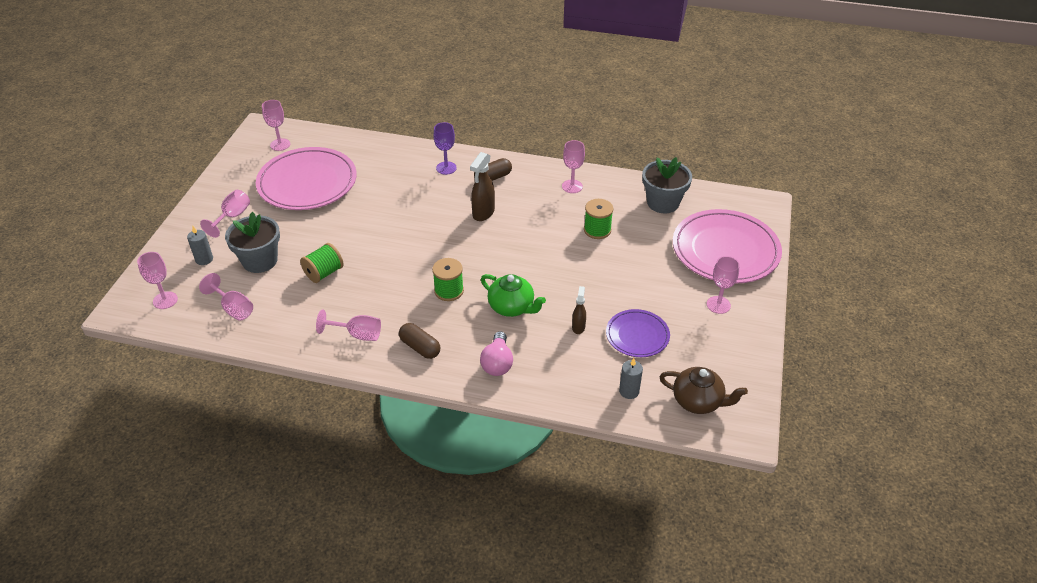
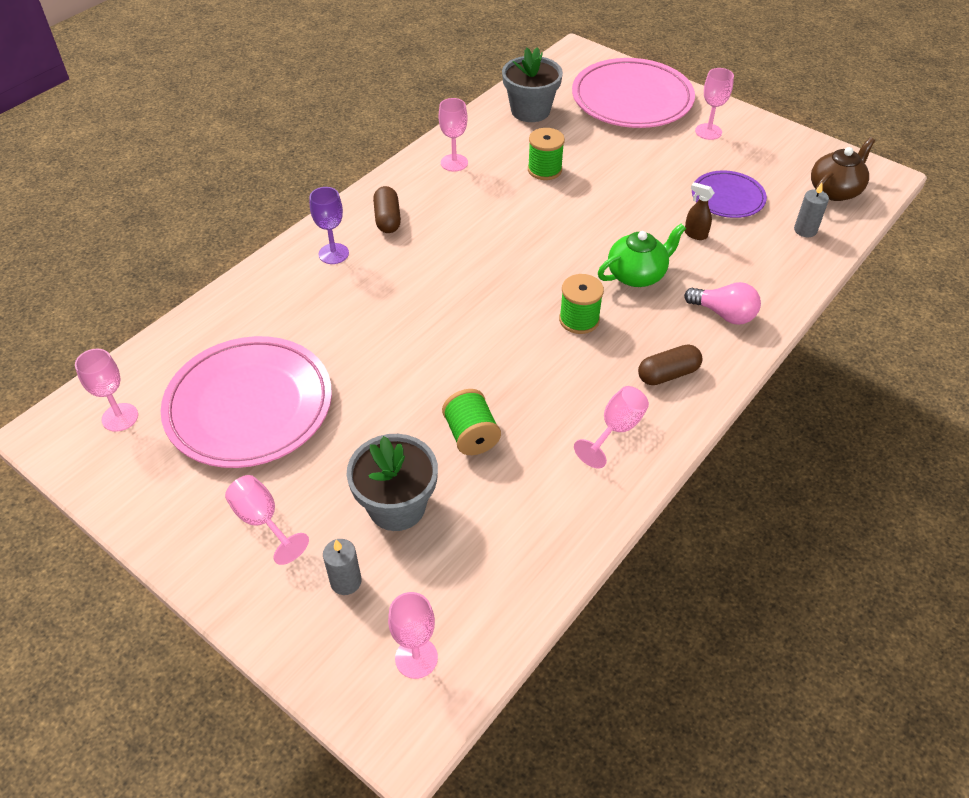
camera: 65 degrees left, 5 degrees up
(233, 308) = (488, 563): pink goblet -> none
(483, 213) = (451, 248): brown spray bottle -> none

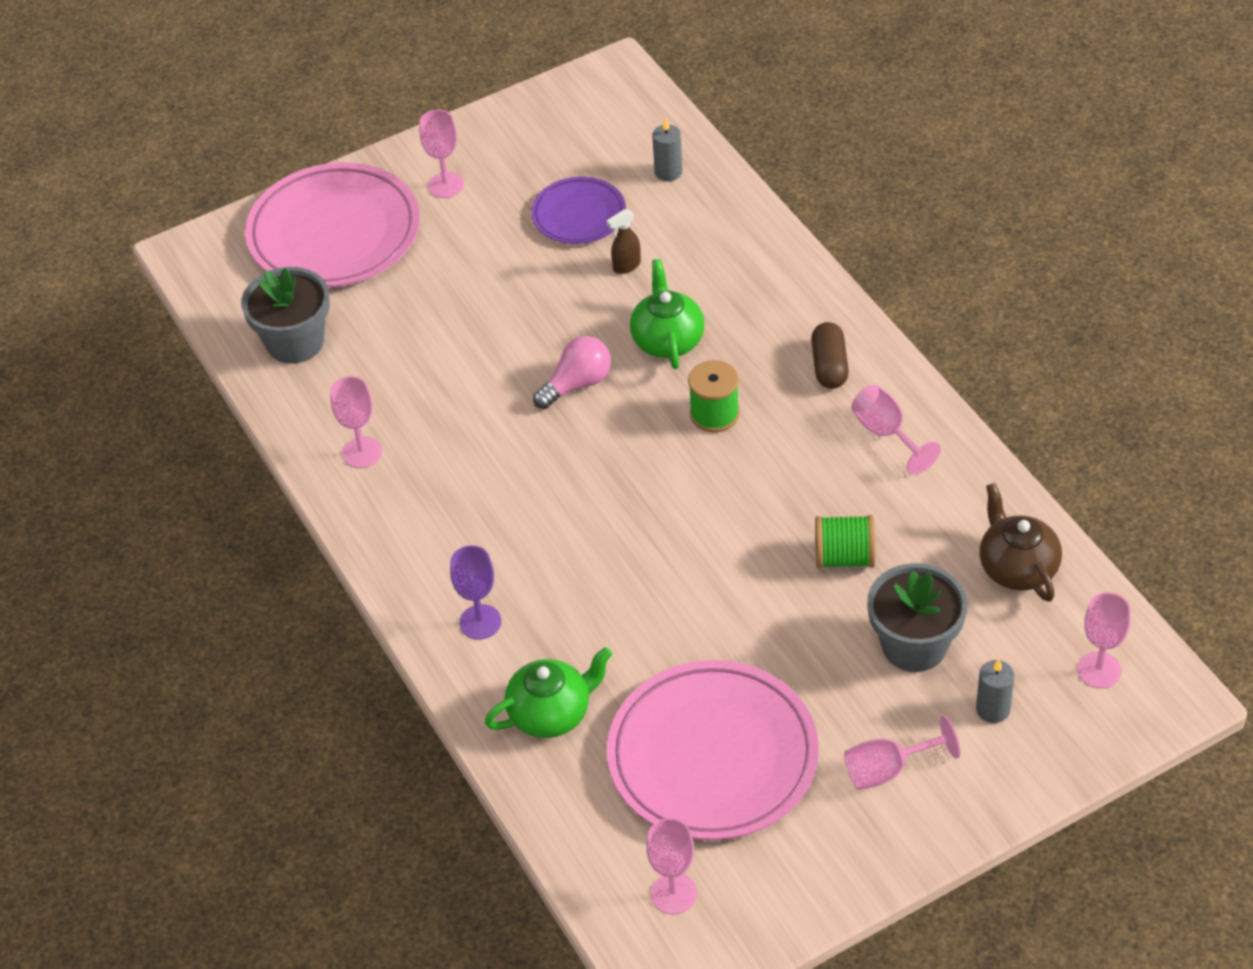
camera: 65 degrees left, 0 degrees up
(266, 309) = (551, 713): none -> green teapot
(387, 219) = (441, 550): brown capsule -> none
(544, 170) = (430, 365): green spool -> none
(724, 314) = (764, 289): pink light bulb -> pink light bulb (577, 384)
(835, 190) = (616, 120): brown teapot -> brown teapot (1017, 567)

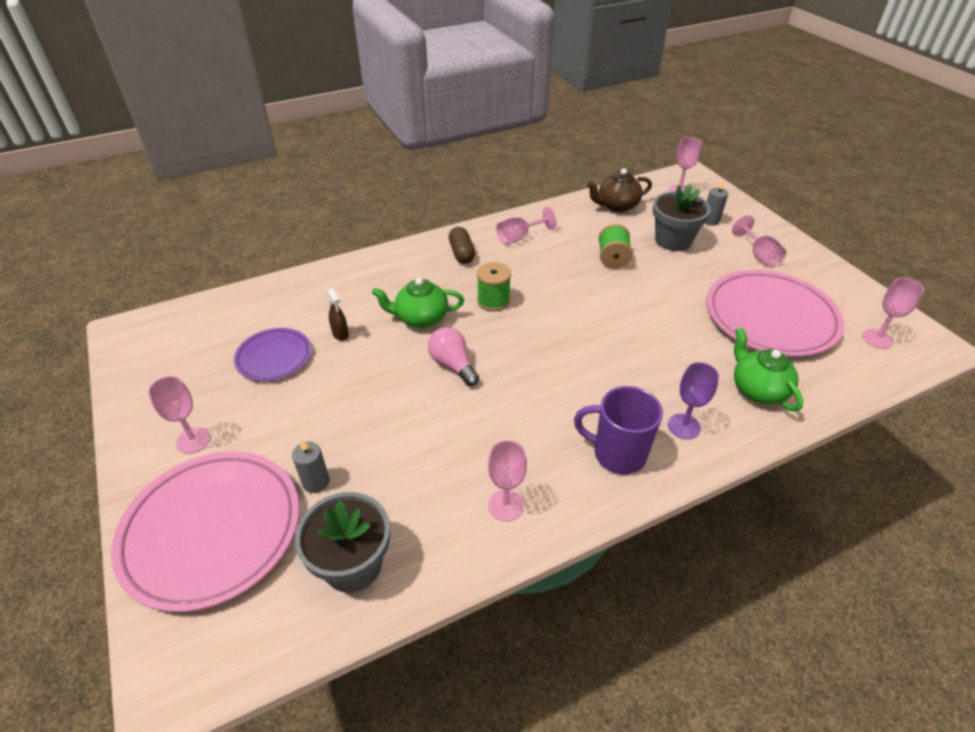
camera: 90 degrees left, 5 degrees down
(434, 552) = (617, 454): none -> purple mug
(668, 172) = (253, 309): grey candle -> grey candle (316, 482)
(829, 366) = (461, 253): brown capsule -> brown capsule turned 75 degrees clockwise

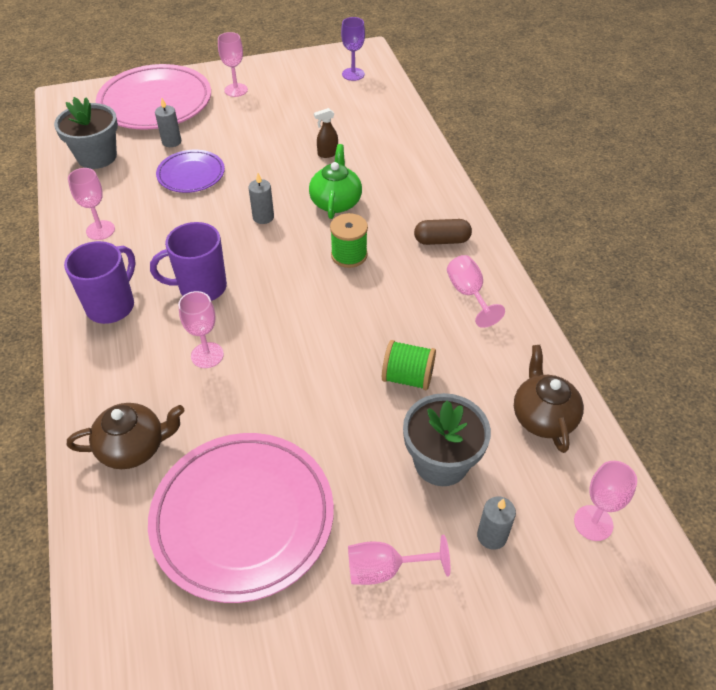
camera: 100 degrees right, 5 degrees up
(274, 357) = (310, 120): purple plate -> purple plate (191, 174)
(453, 365) = (263, 217): pink light bulb -> grey candle
(567, 389) = (201, 288): none -> purple mug
(684, 426) = (117, 363): purple goblet -> purple goblet (353, 74)
(757, 389) = (134, 447): green teapot -> brown teapot
(877, 339) = (156, 641): pink goblet -> pink goblet (207, 355)

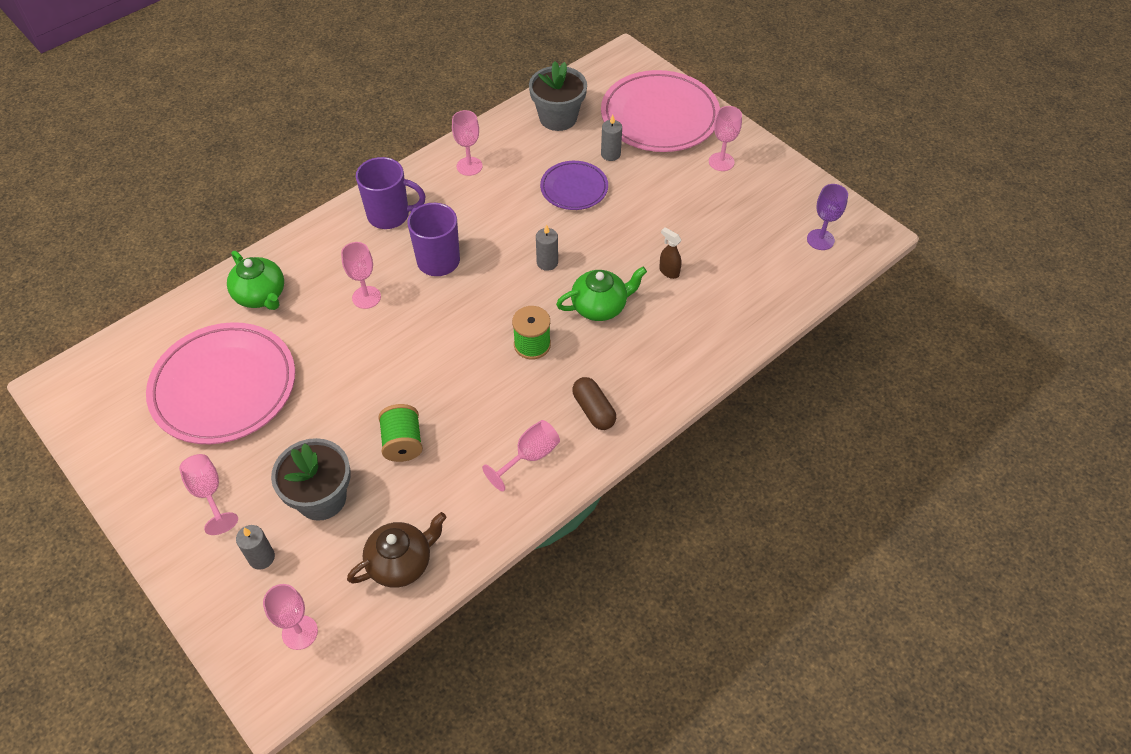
camera: 65 degrees right, 5 degrees up
(134, 447) = (261, 295): brown teapot -> green teapot

